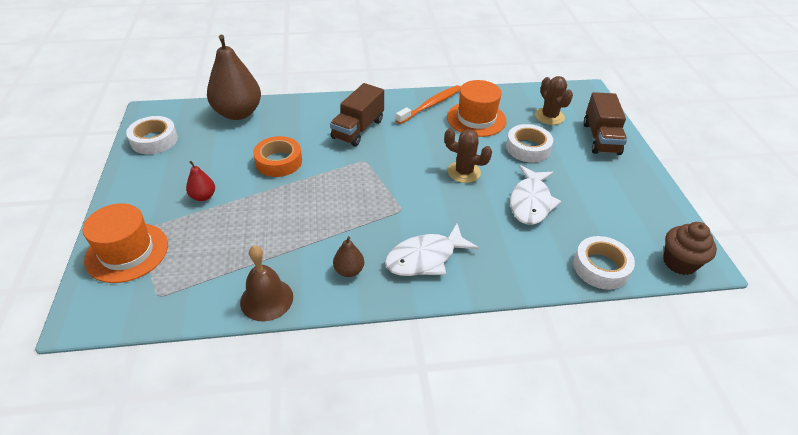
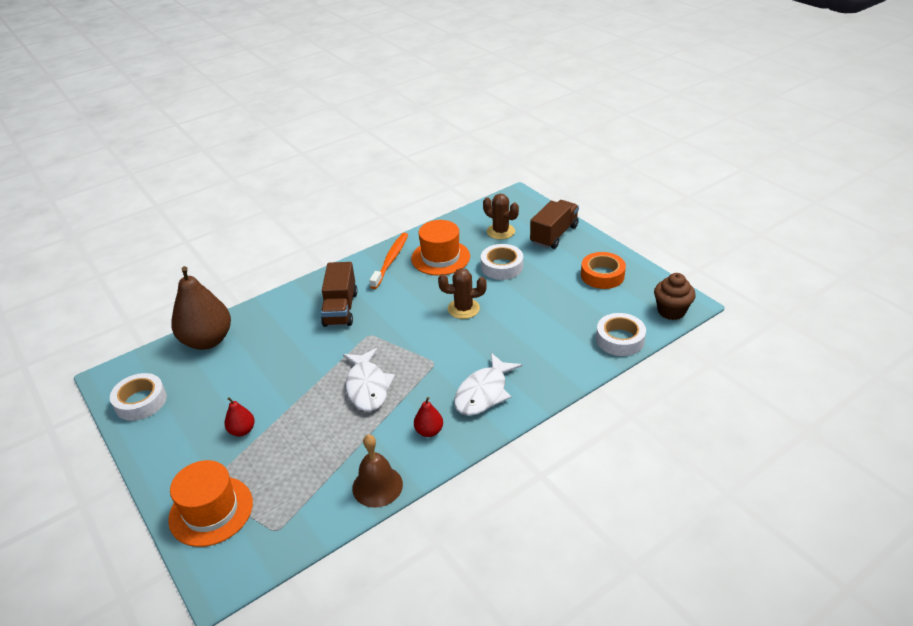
camera: 25 degrees left, 5 degrees down
(278, 161) = (289, 368): orange tape -> orange tape (602, 275)
(349, 270) = (429, 431): brown pear -> red pear
(530, 202) = (535, 311): white fish -> white fish (367, 387)
(601, 138) = (554, 235): brown truck -> brown truck turned 120 degrees counterclockwise

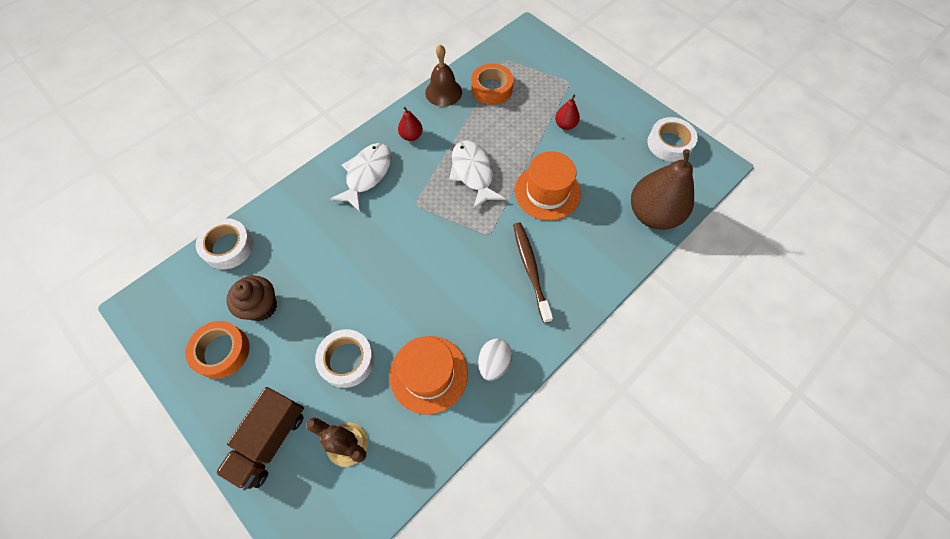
camera: 170 degrees right, 25 degrees up
(211, 511) = (556, 67): orange hat -> orange hat (547, 192)
(312, 485) = (491, 89): none -> orange tape
(340, 309) = (530, 270): brown truck -> brown toothbrush
(390, 260) = (494, 363): orange toothbrush -> white egg
(463, 309) = (392, 280): brown cactus -> none
(671, 311) = (160, 293): brown cupcake -> brown cupcake (261, 307)

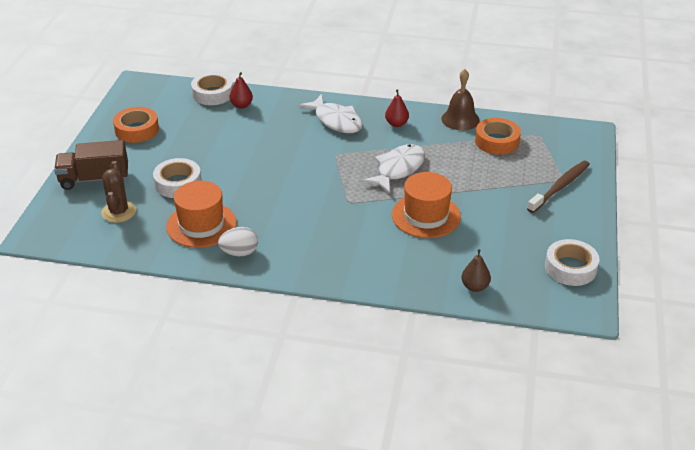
camera: 55 degrees right, 25 degrees down
(261, 307) = (183, 129): brown cupcake -> none
(367, 175) = (336, 121): white fish -> white fish turned 60 degrees clockwise
(530, 270) = (340, 238): brown toothbrush -> brown toothbrush (560, 187)
(565, 125) = (510, 197): red pear -> red pear (241, 105)
(653, 214) = (475, 287): brown pear -> brown pear, size x0.45

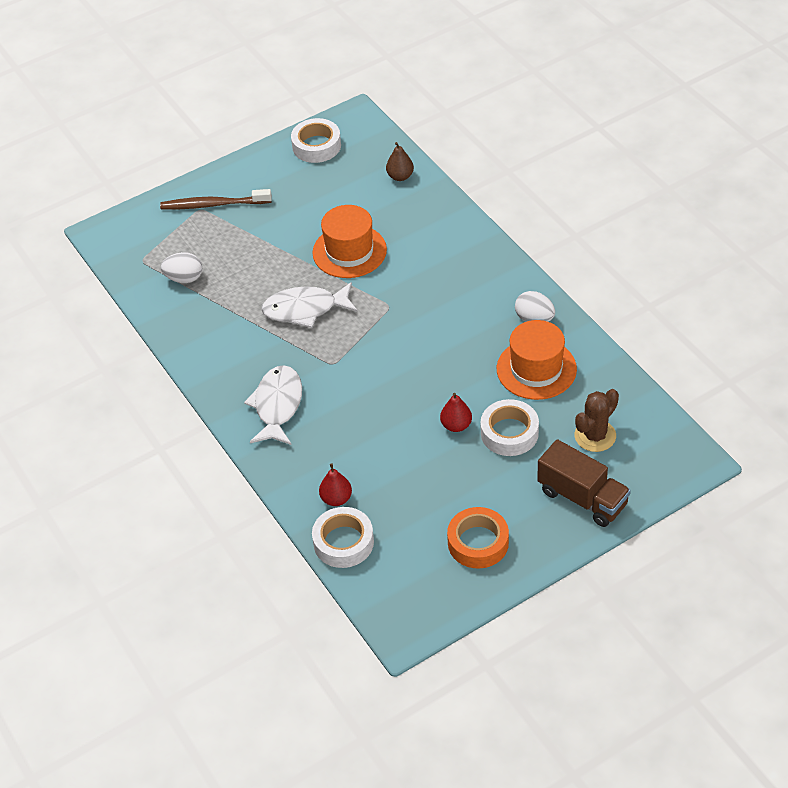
camera: 130 degrees left, 10 degrees up
(396, 124) = (232, 360): red pear -> red pear (456, 425)
(460, 119) = (172, 324): brown bell -> none
(497, 141) = (184, 278): orange tape -> white egg

